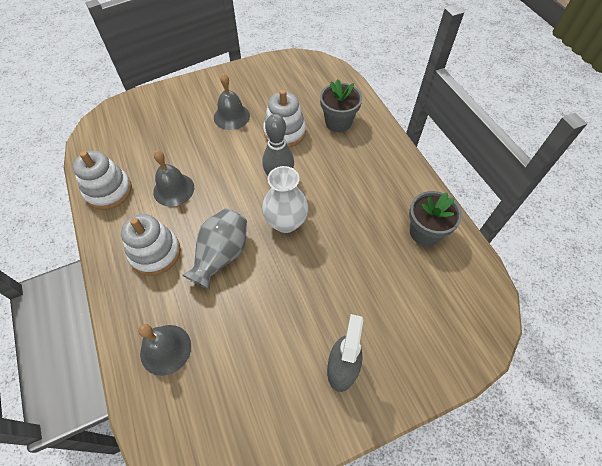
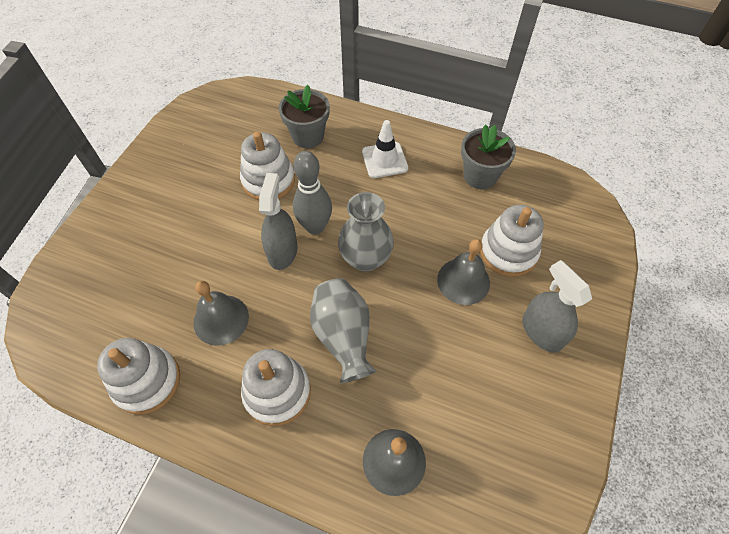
camera: 45 degrees left, 0 degrees up
(231, 116) = (195, 204): grey bell -> grey bell (463, 281)
(245, 179) = (282, 251): none -> grey spray bottle
(286, 222) = (365, 259): white vase -> grey vase
(369, 172) = (384, 160): none -> white traffic cone
(383, 297) = (508, 252): none -> white stacking toy

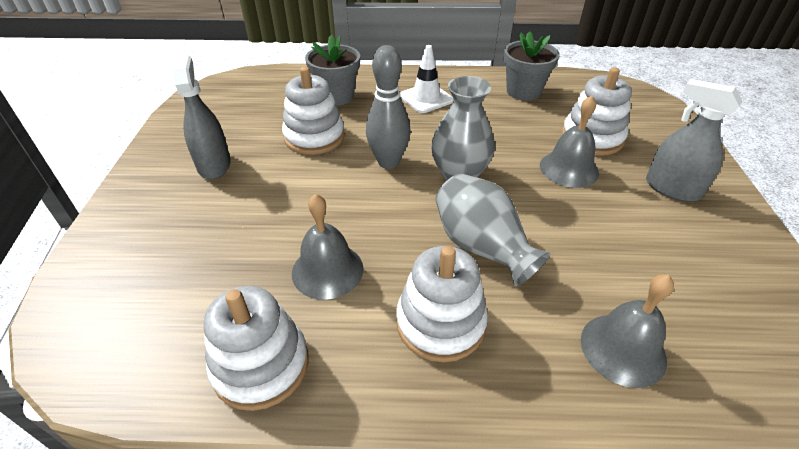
camera: 20 degrees left, 15 degrees down
(282, 251) = (365, 190): grey spray bottle -> grey spray bottle (214, 165)

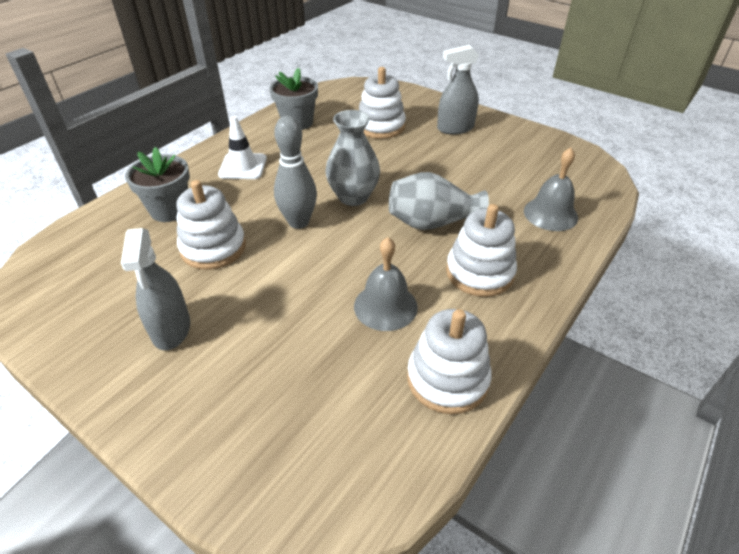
camera: 55 degrees left, 0 degrees up
(214, 165) = (171, 329): grey spray bottle -> grey spray bottle turned 120 degrees counterclockwise
(569, 169) = (399, 151): grey bell -> none

